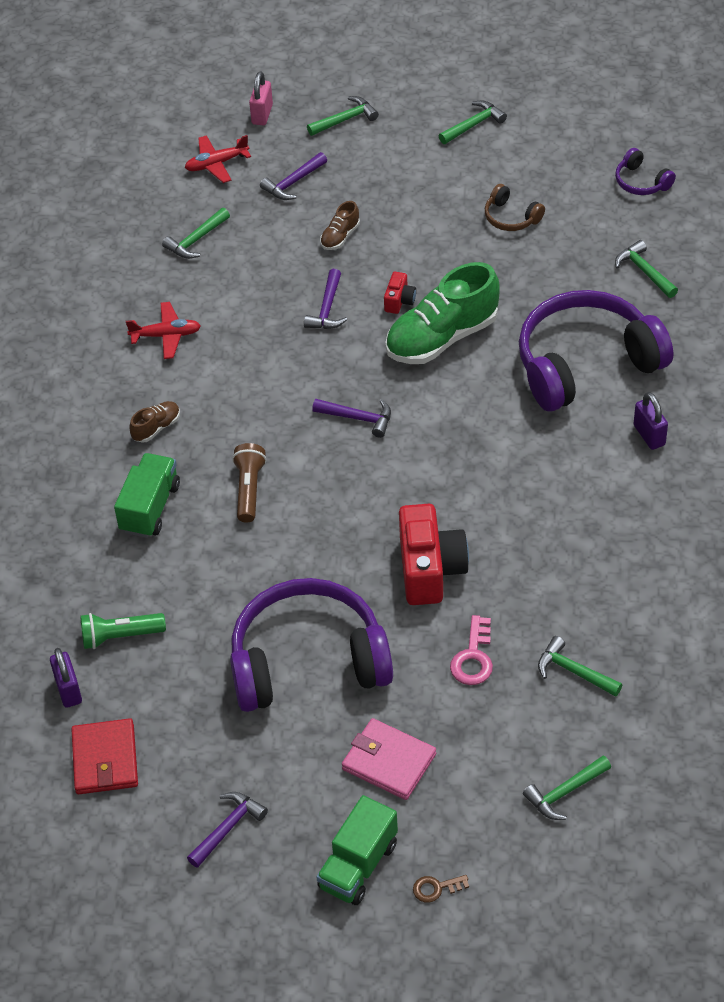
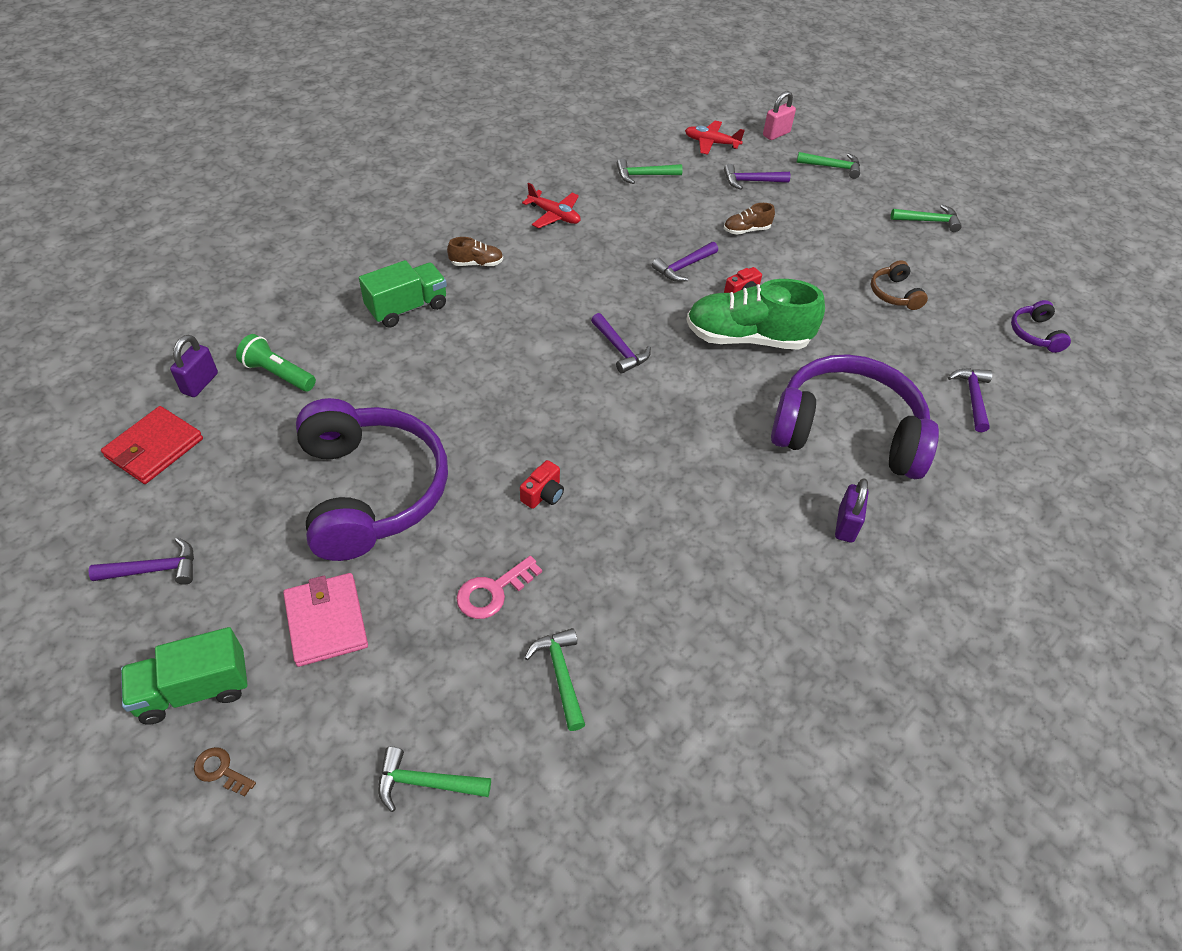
camera: 35 degrees right, 0 degrees up
(249, 489) = (485, 342): brown flashlight -> none
(308, 661) = (371, 491): purple headphones -> purple headphones turned 45 degrees clockwise
(430, 569) = (543, 494): red camera -> red camera, size x0.47
(644, 271) = (972, 397): green hammer -> purple hammer

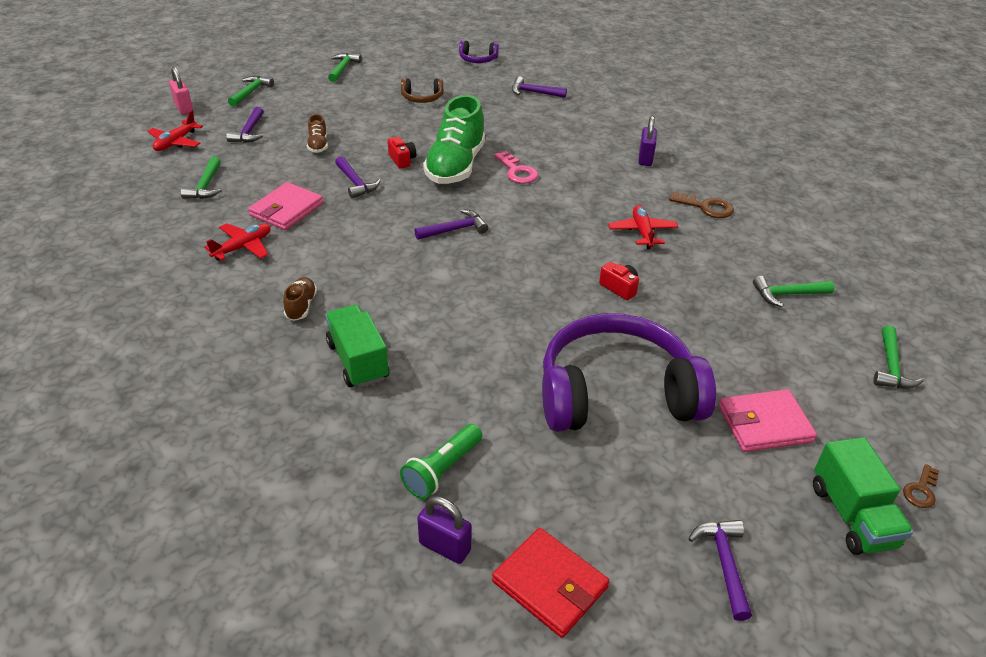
camera: 80 degrees left, 10 degrees down
(493, 592) = (720, 322): pink key -> pink key (517, 171)
(621, 230) = (286, 209): none -> pink wallet
(661, 518) = (642, 232): none -> red plane
(743, 593) = (706, 207): none -> brown key
(846, 525) = (645, 159): purple padlock -> purple padlock turned 75 degrees clockwise
(847, 431) = (561, 142): purple headphones -> none

